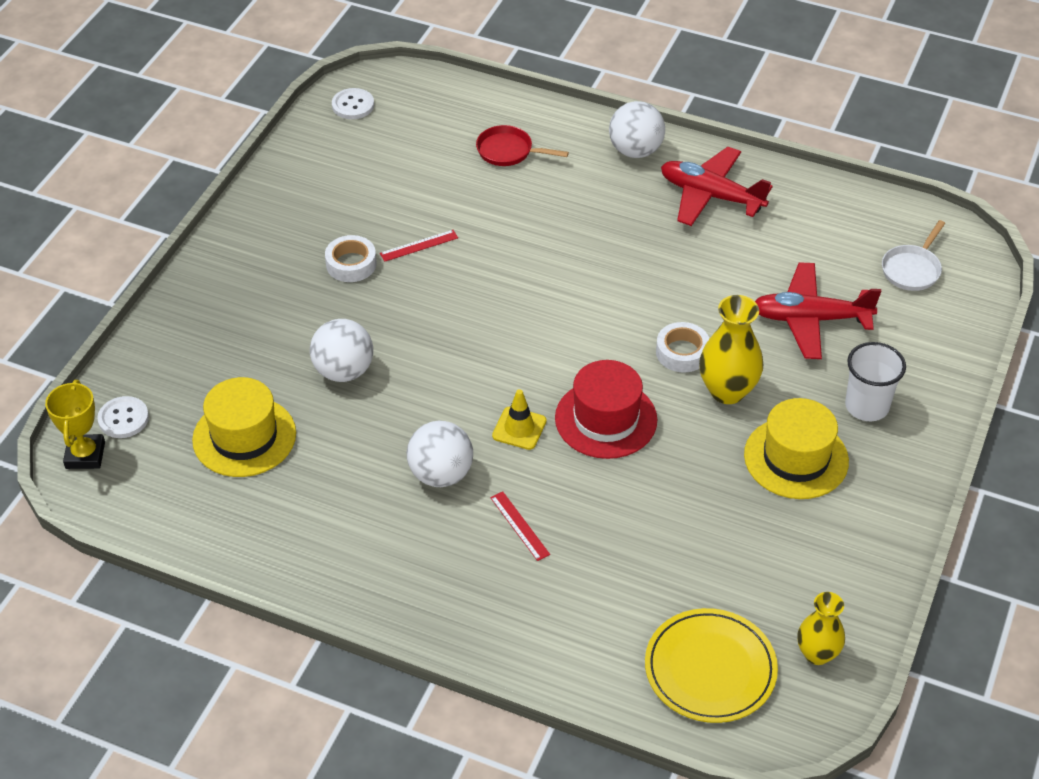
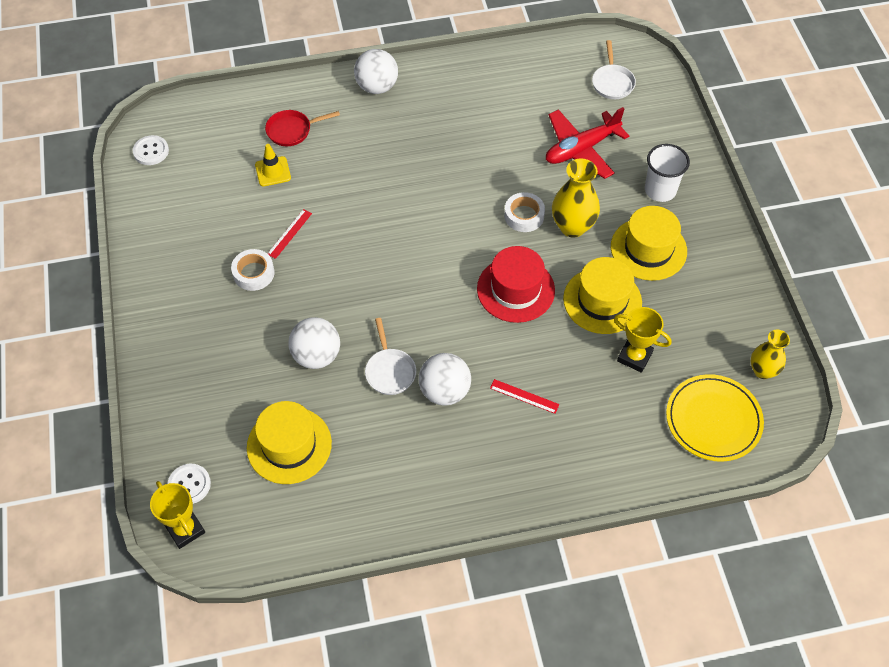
camera: 35 degrees left, 10 degrees up
(402, 425) = (390, 371): none -> white pan
(519, 428) = (467, 328): yellow traffic cone -> yellow traffic cone (273, 171)
(678, 556) = (634, 357): none -> yellow trophy
(693, 481) = (602, 300): none -> yellow hat
(710, 196) = (451, 95): red plane -> none

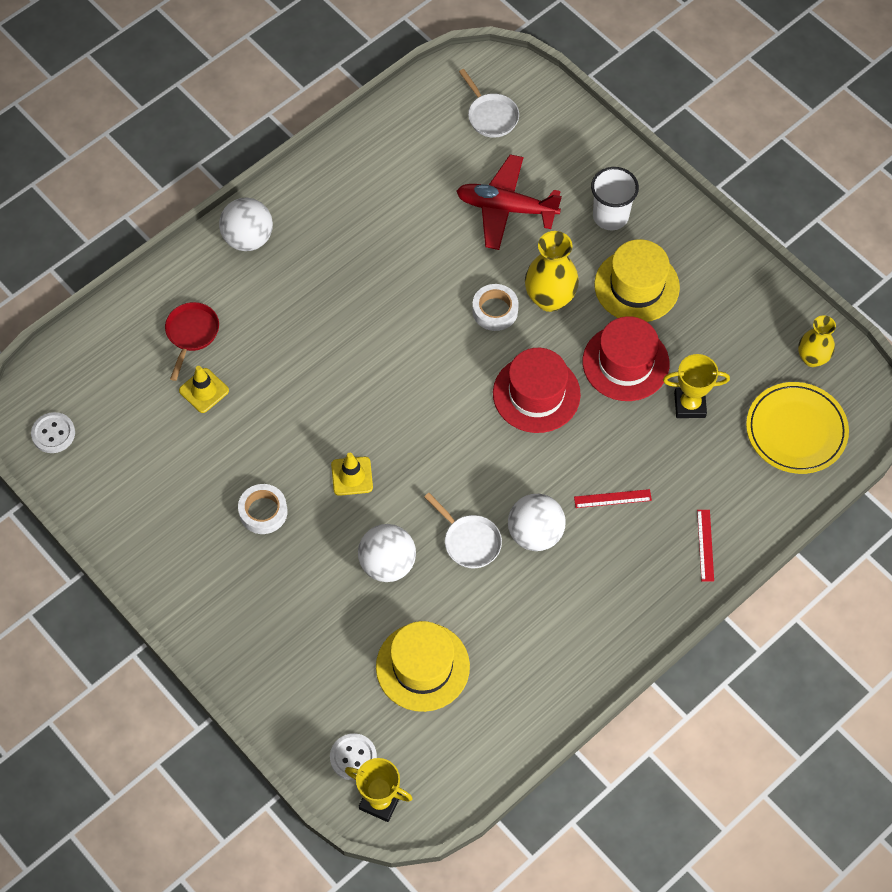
camera: 30 degrees left, 5 degrees up
(289, 233) = (270, 450): red ruler -> red ruler (705, 545)
(292, 130) = (191, 334): red pan -> red pan turned 150 degrees clockwise
(335, 280) = (352, 476): none -> yellow traffic cone
(581, 149) = (506, 208): red plane -> red plane turned 75 degrees clockwise
(602, 300) = (625, 363): yellow hat -> red hat

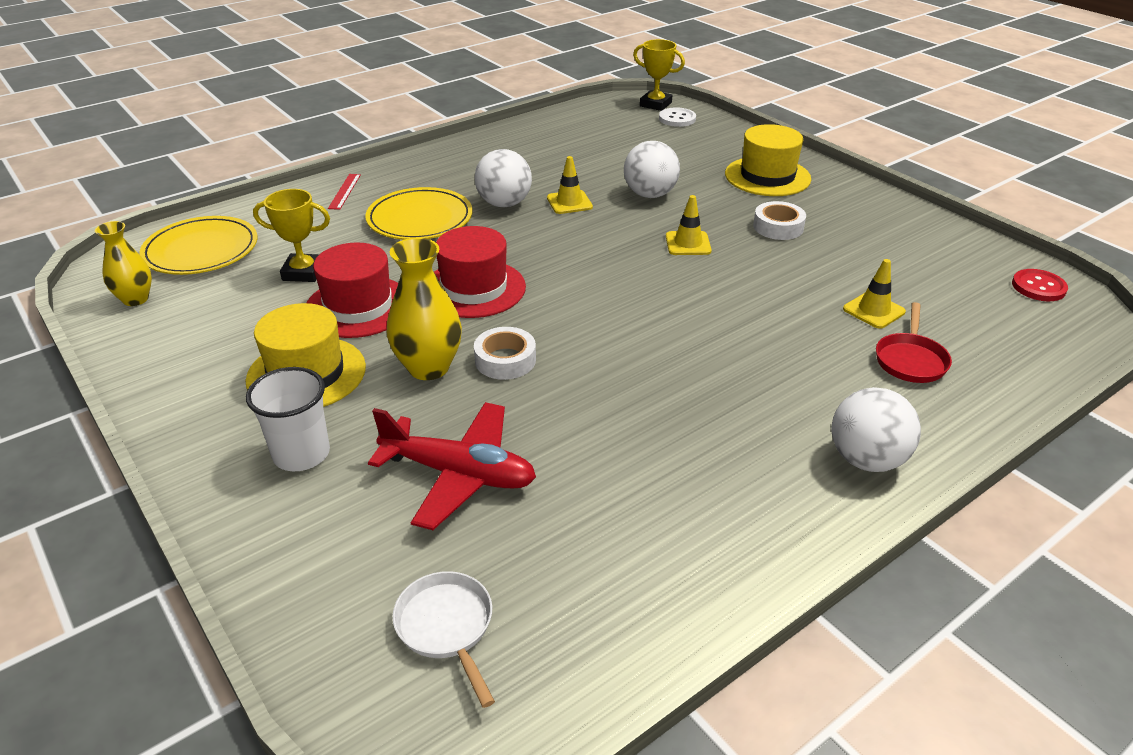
camera: 175 degrees left, 25 degrees down
(53, 433) = (1038, 287): white button -> red button
(422, 666) = (620, 149): yellow hat -> yellow hat (767, 176)
(469, 541) = (569, 202): white pan -> yellow traffic cone
(612, 499) = (420, 219): red ruler -> yellow plate

